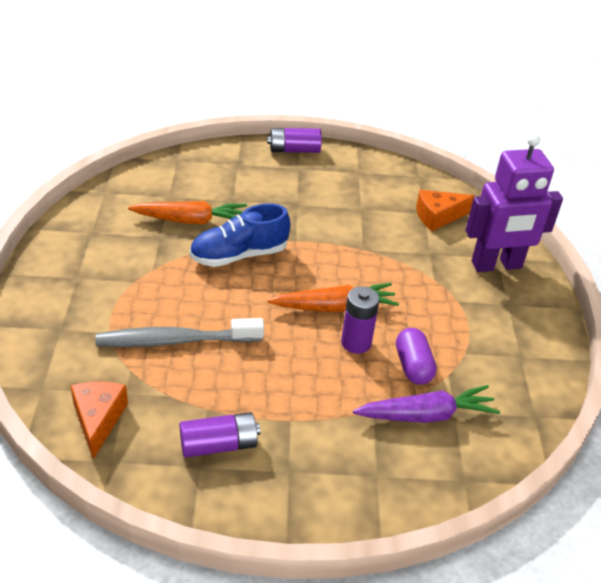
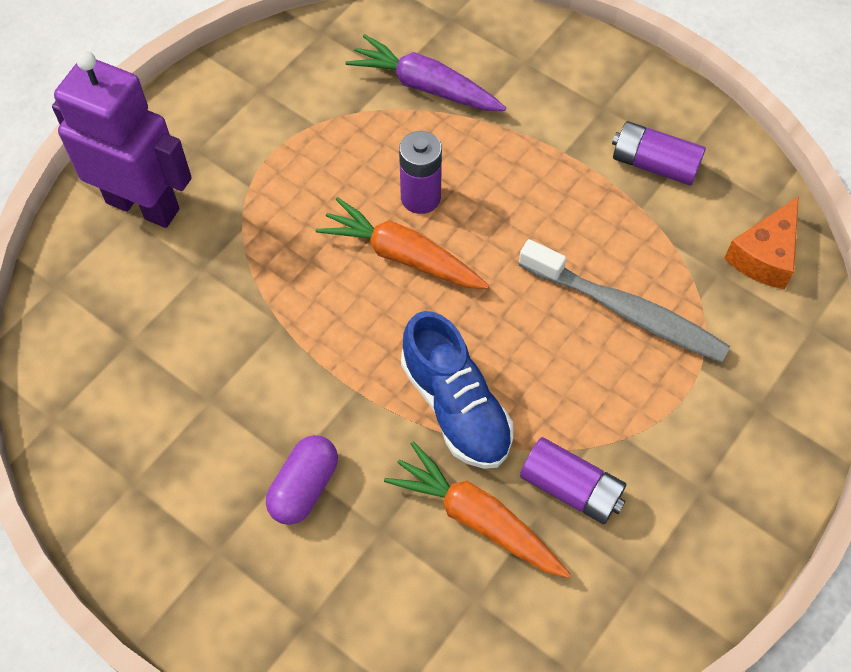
camera: 140 degrees left, 20 degrees up
(239, 255) = (456, 406): blue shoe -> blue shoe turned 45 degrees clockwise
(294, 150) = (182, 605): purple battery -> purple battery (571, 488)
(413, 366) = (386, 139): purple capsule -> purple capsule (304, 487)
(438, 217) = (120, 323): orange cheese -> none

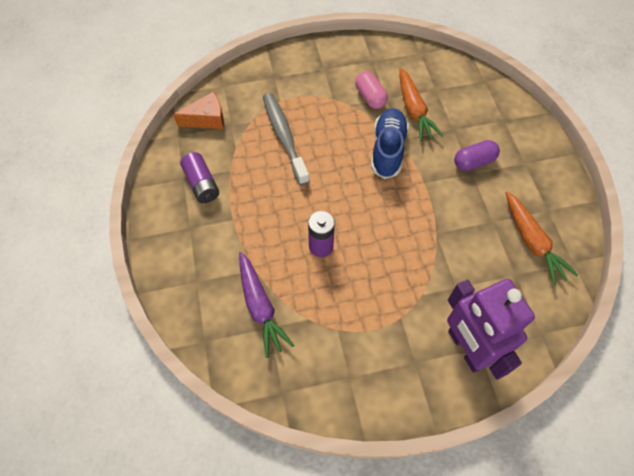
camera: 140 degrees left, 0 degrees up
(402, 255) = (355, 225): orange carrot -> orange carrot (532, 242)
(571, 488) = (370, 97): purple battery -> pink capsule

